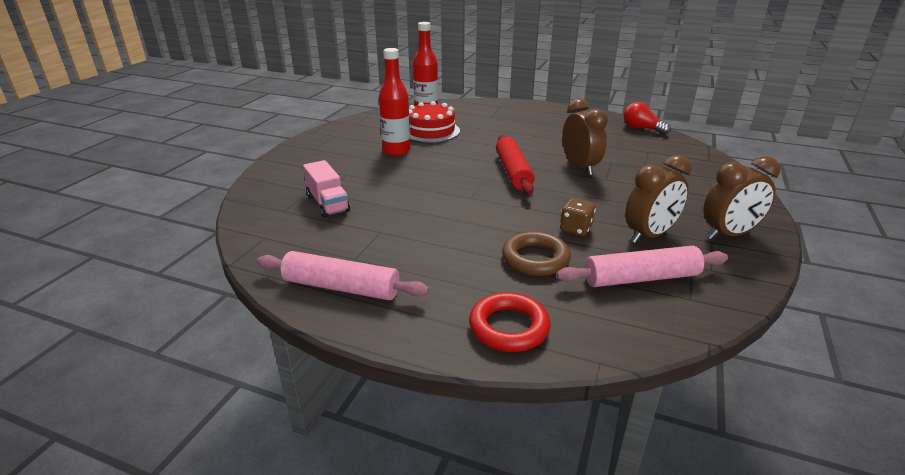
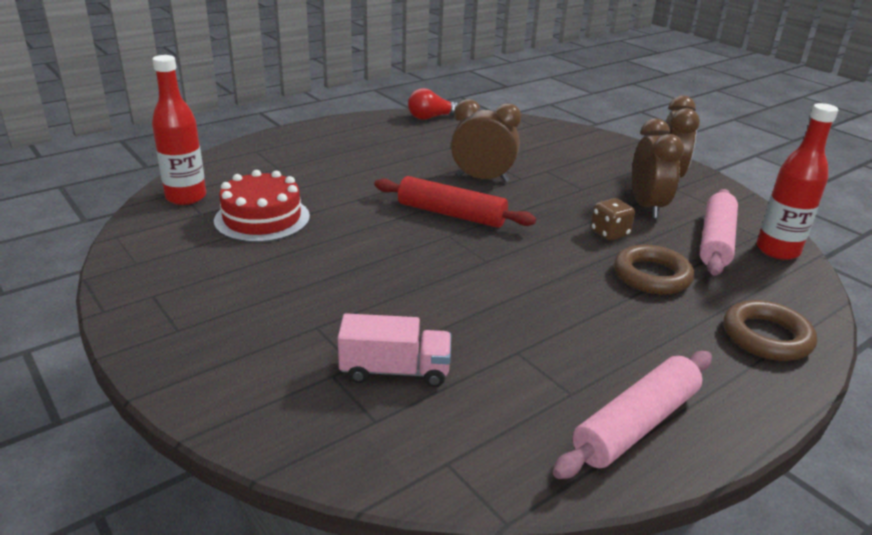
camera: 60 degrees left, 0 degrees up
(396, 151) = (291, 263): red bottle -> red bottle (777, 250)
(509, 327) = (766, 337): red ring -> brown ring

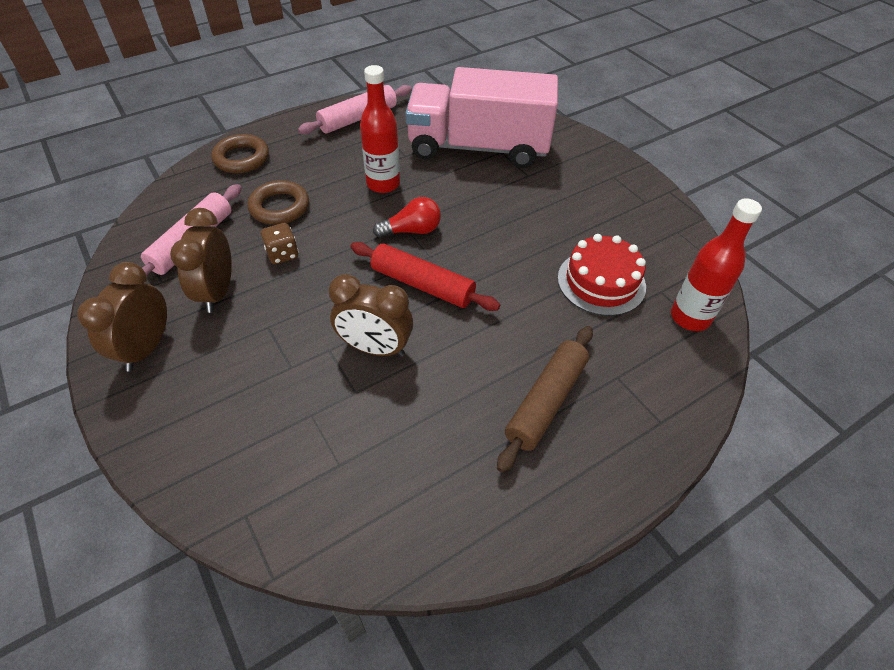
camera: 175 degrees left, 20 degrees up
(341, 157) = (546, 402): none -> brown rolling pin
(395, 371) = (478, 147): pink truck -> pink truck, size x2.26
(431, 117) = (411, 546): red light bulb -> red light bulb (412, 230)
(777, 250) = (148, 229): red bottle -> red bottle (383, 184)

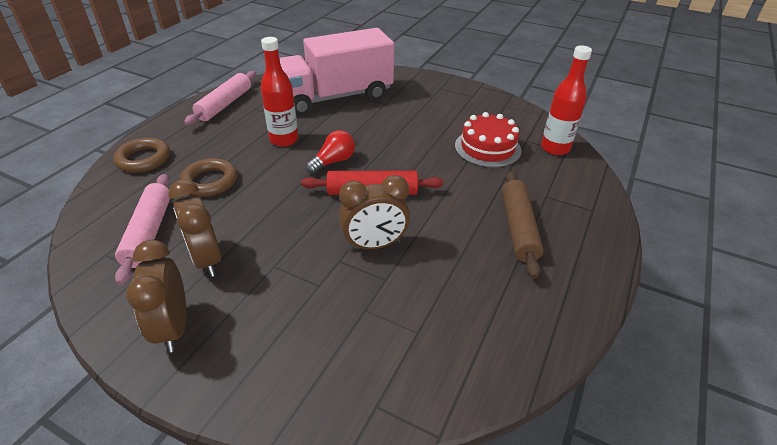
camera: 30 degrees left, 10 degrees down
(282, 254) = (242, 212): brown dice -> none

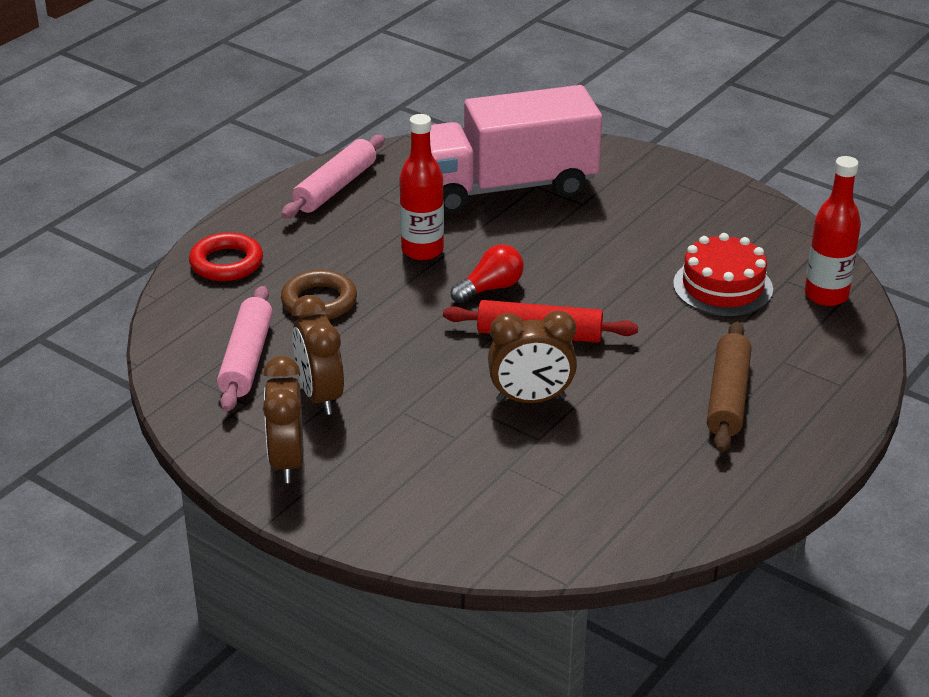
camera: 10 degrees right, 5 degrees down
(143, 159) = (226, 263): brown ring -> red ring

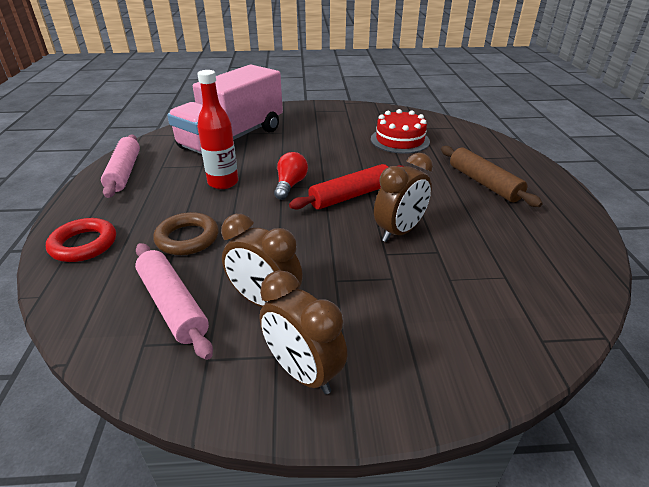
camera: 40 degrees left, 0 degrees up
(826, 295) = (444, 127): red bottle -> none

